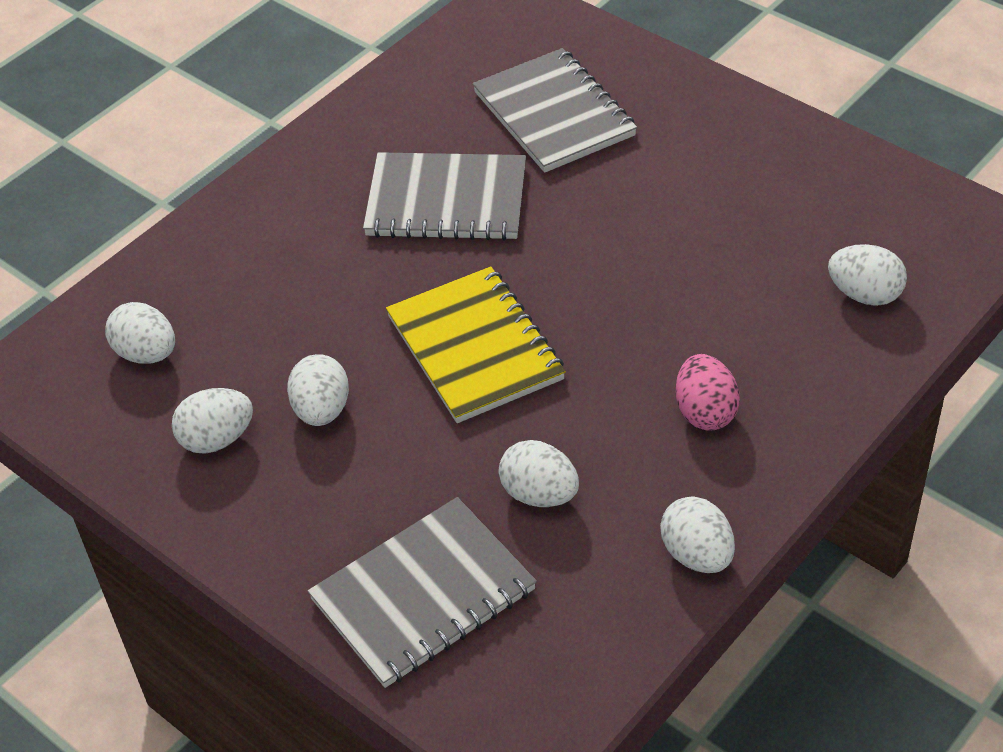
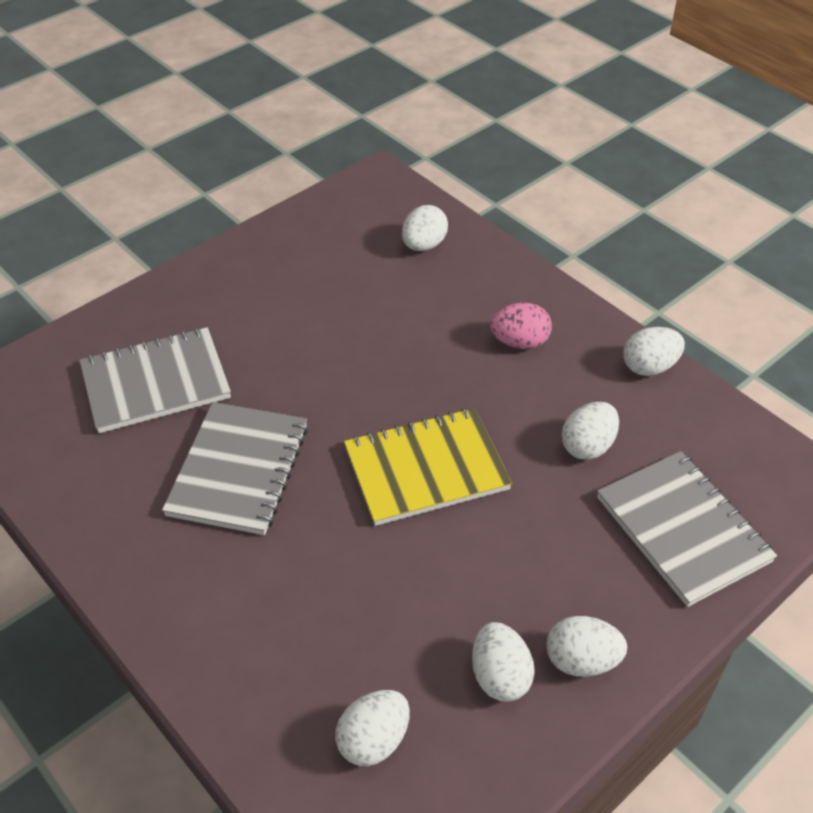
camera: 85 degrees left, 0 degrees up
(322, 410) = (477, 587): white egg -> white egg (581, 660)

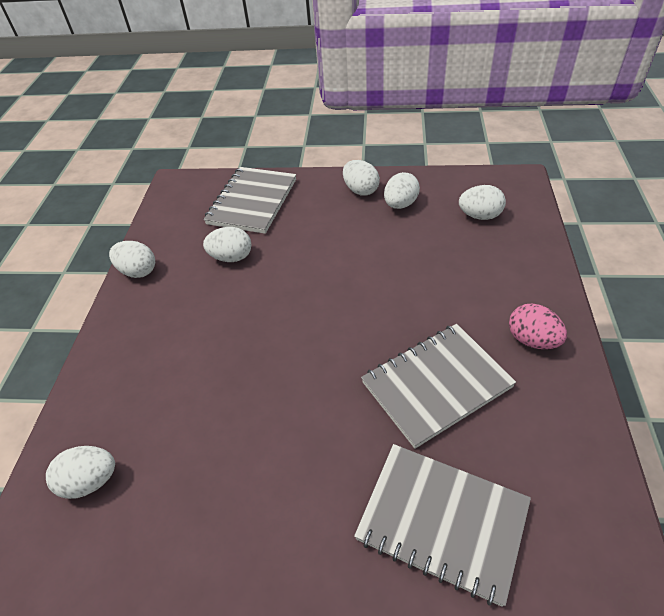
camera: 130 degrees left, 0 degrees up
(426, 469) = (324, 303): yellow notebook -> none
(519, 342) = (168, 338): pink egg -> pink egg (532, 340)

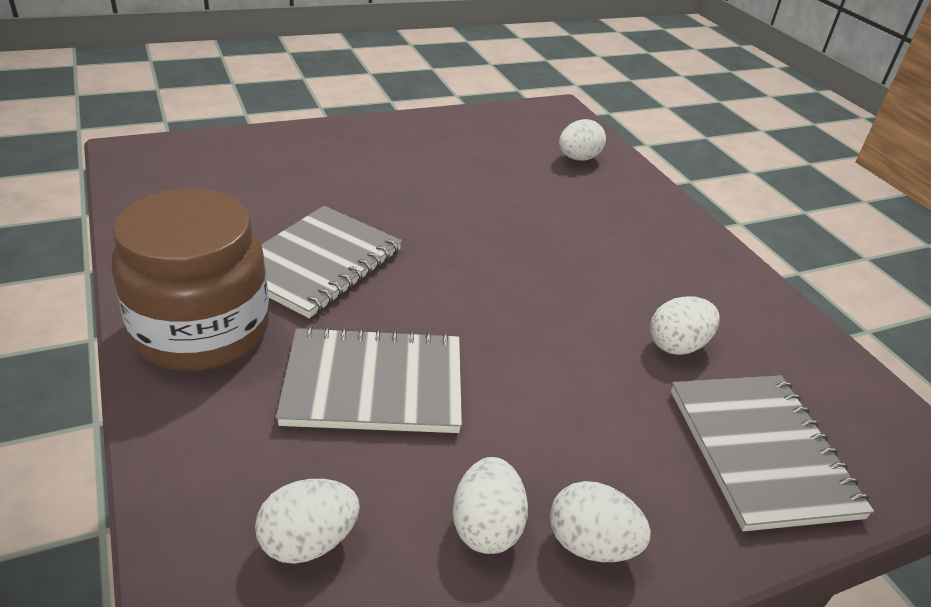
camera: 145 degrees right, 10 degrees down
(138, 271) = (768, 300): white egg -> none
(442, 521) = (286, 184): grey notebook -> grey notebook (374, 384)
(532, 340) = (201, 330): pink egg -> brown jar

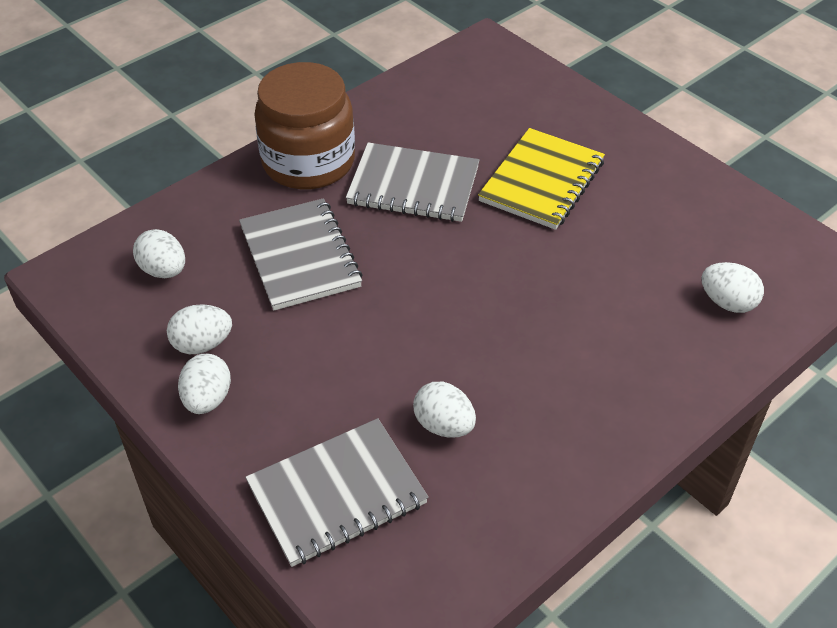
camera: 75 degrees right, 10 degrees up
(376, 189) = (542, 181): none -> yellow notebook

